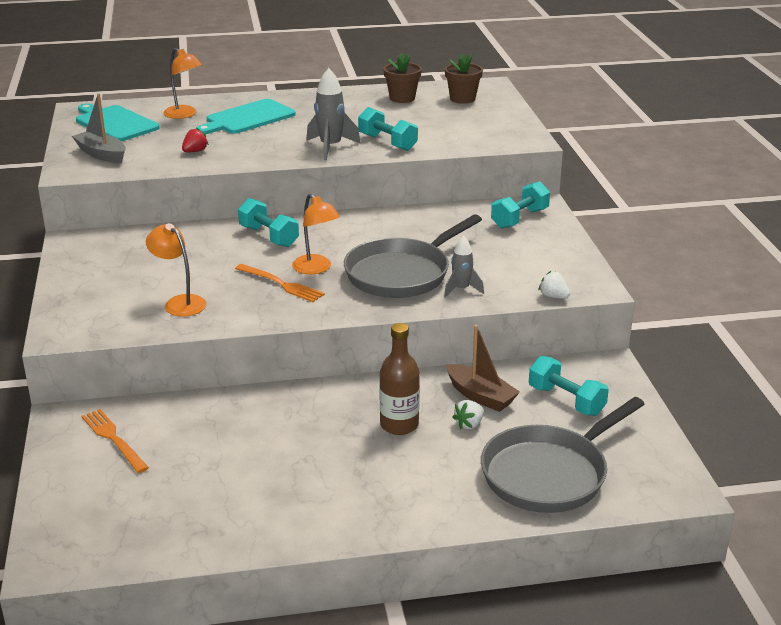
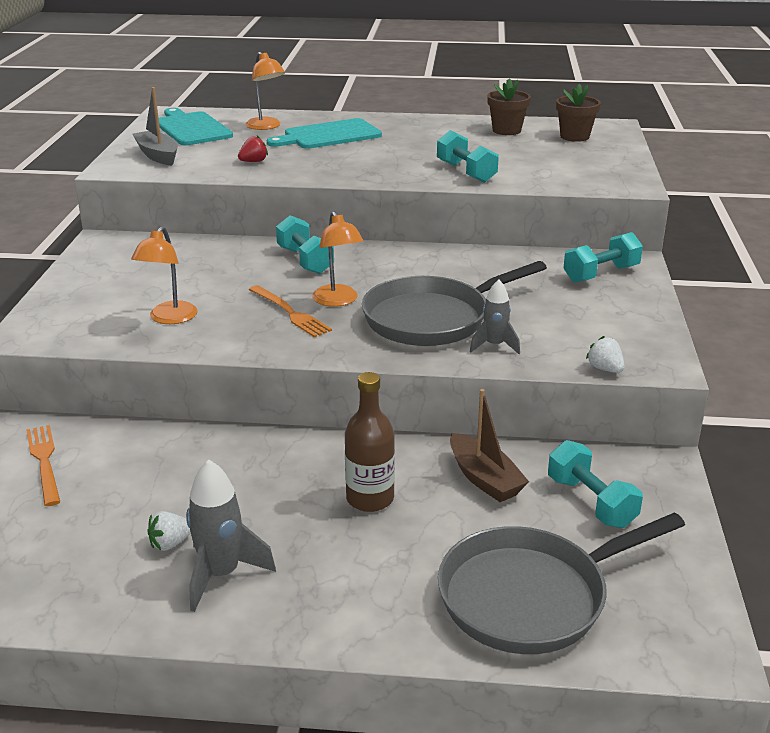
camera: 15 degrees right, 0 degrees up
(179, 302) = (169, 318): orange lamp -> orange lamp turned 135 degrees counterclockwise
(330, 147) = (400, 171): grey rocket -> grey rocket (221, 575)
(469, 424) = (455, 512): white strawberry -> white strawberry (170, 543)

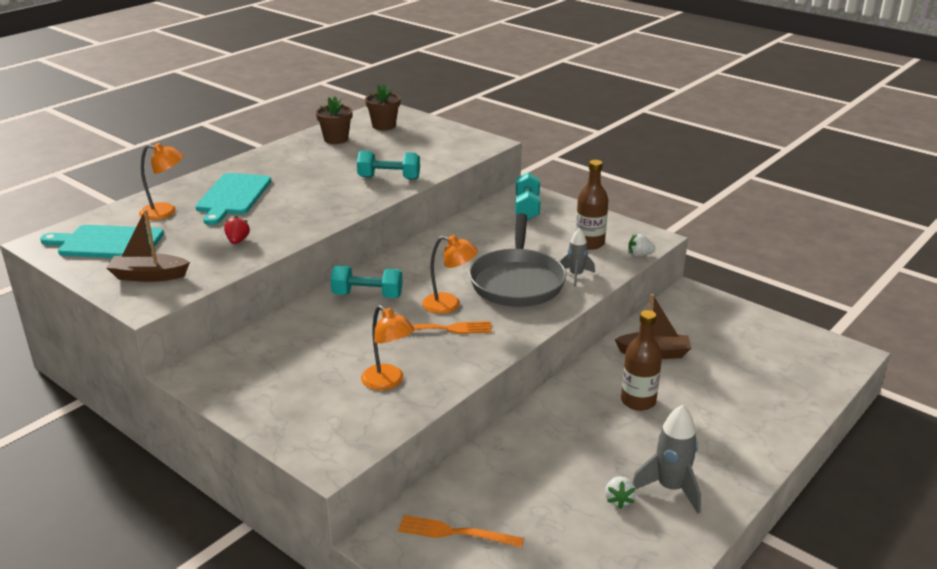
camera: 55 degrees left, 0 degrees up
(158, 155) = (149, 276): grey boat -> brown boat
(531, 596) = (772, 384): grey pan -> none
(581, 331) = (589, 243): none -> brown bottle
(591, 502) = (706, 329): turquoise dumbbell -> none

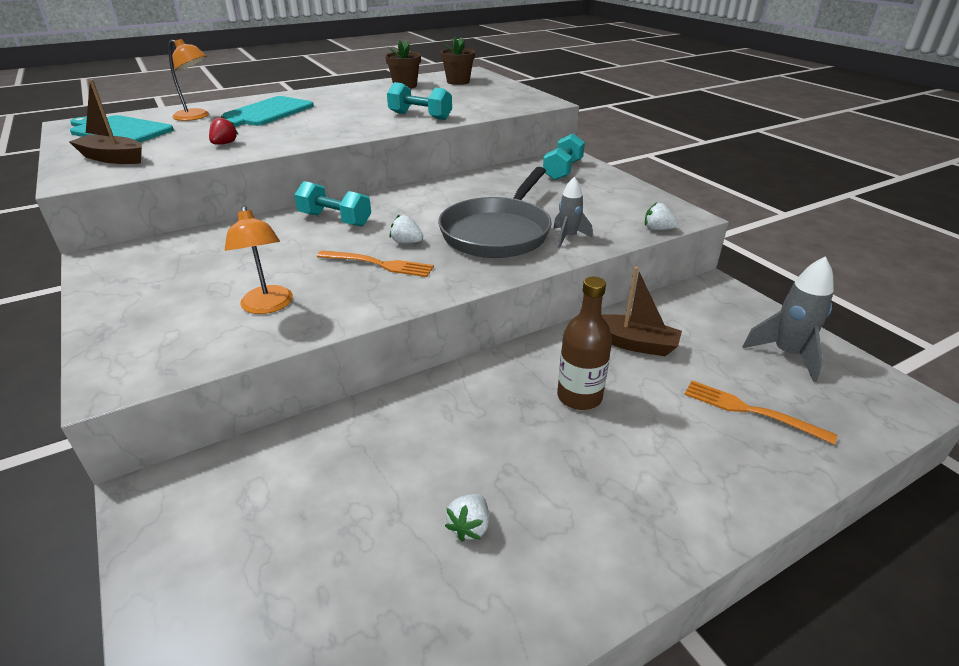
camera: 20 degrees right, 5 degrees up
(449, 305) = (406, 242): orange lamp -> white strawberry
(455, 532) = (236, 510): orange fork -> orange fork (750, 410)
(589, 243) = (606, 210): brown bottle -> none
(670, 488) = (551, 531): grey rocket -> grey rocket (787, 355)

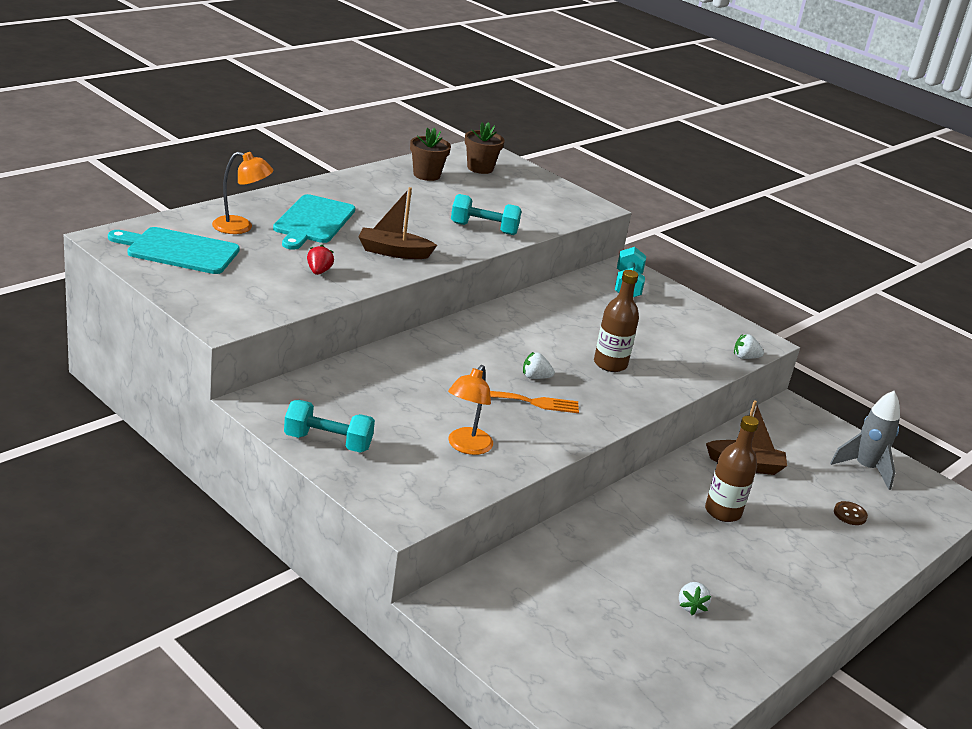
camera: 20 degrees left, 5 degrees down
(113, 158) = (224, 294): brown boat -> brown boat (393, 252)
(268, 306) = (466, 447): orange lamp -> orange lamp turned 60 degrees clockwise
(335, 220) = (448, 352): turquoise dumbbell -> turquoise dumbbell (327, 442)
(498, 232) = (610, 364): grey pan -> brown bottle
(568, 237) = (674, 368): grey rocket -> none
(750, 410) = (850, 514): orange fork -> brown button

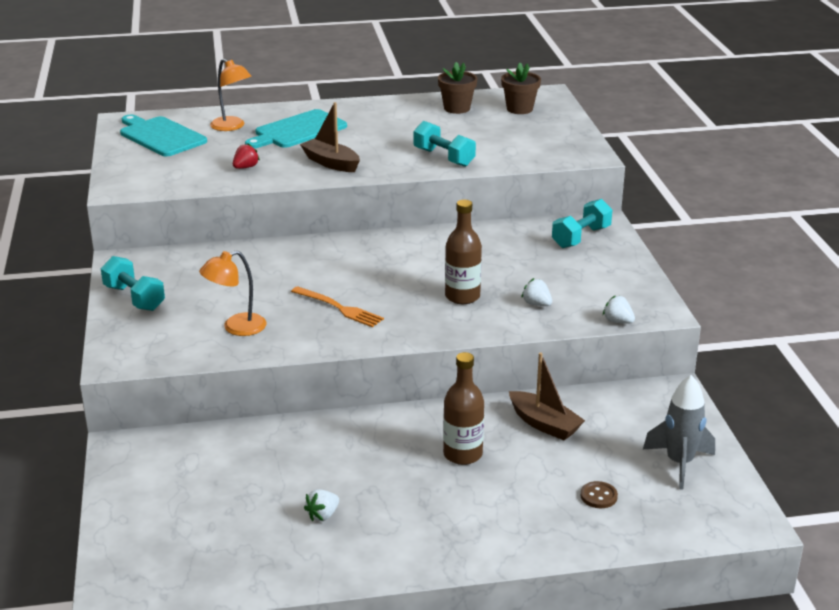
camera: 40 degrees right, 0 degrees up
(535, 377) = (374, 291): white strawberry -> white strawberry (536, 304)

